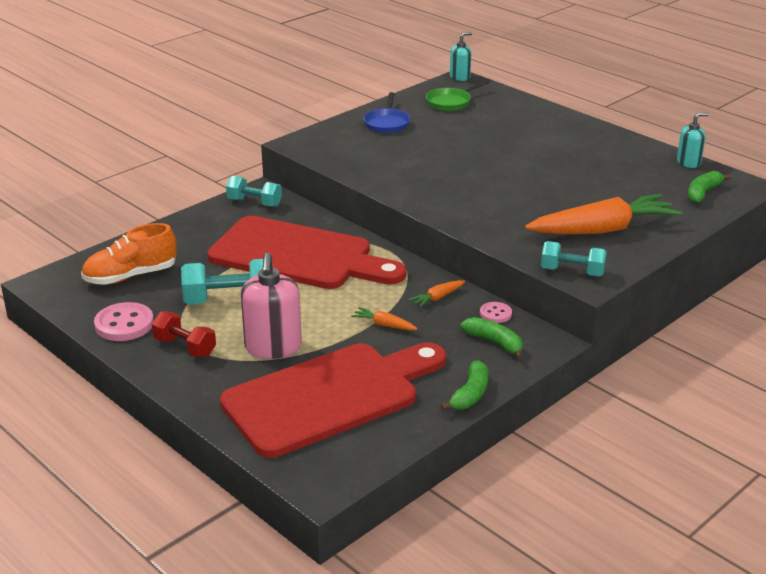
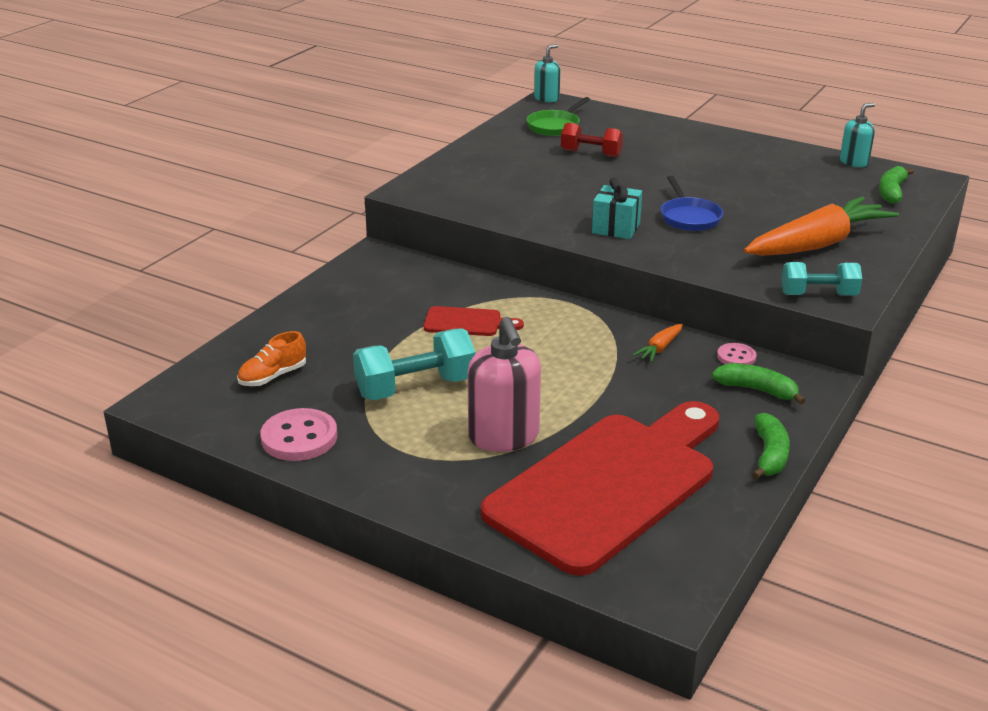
camera: 15 degrees left, 0 degrees up
(131, 276) = (273, 376): orange shoe -> orange shoe, size x0.62
(185, 347) = (394, 454): red dumbbell -> red dumbbell (591, 153)
(254, 203) = (376, 268): turquoise dumbbell -> none
(298, 255) = (467, 322): red cutting board -> red cutting board, size x0.40
(384, 325) = (619, 389): orange carrot -> none
(387, 123) = (498, 156): blue pan -> blue pan (689, 217)
(442, 195) = (616, 228): none -> turquoise gift

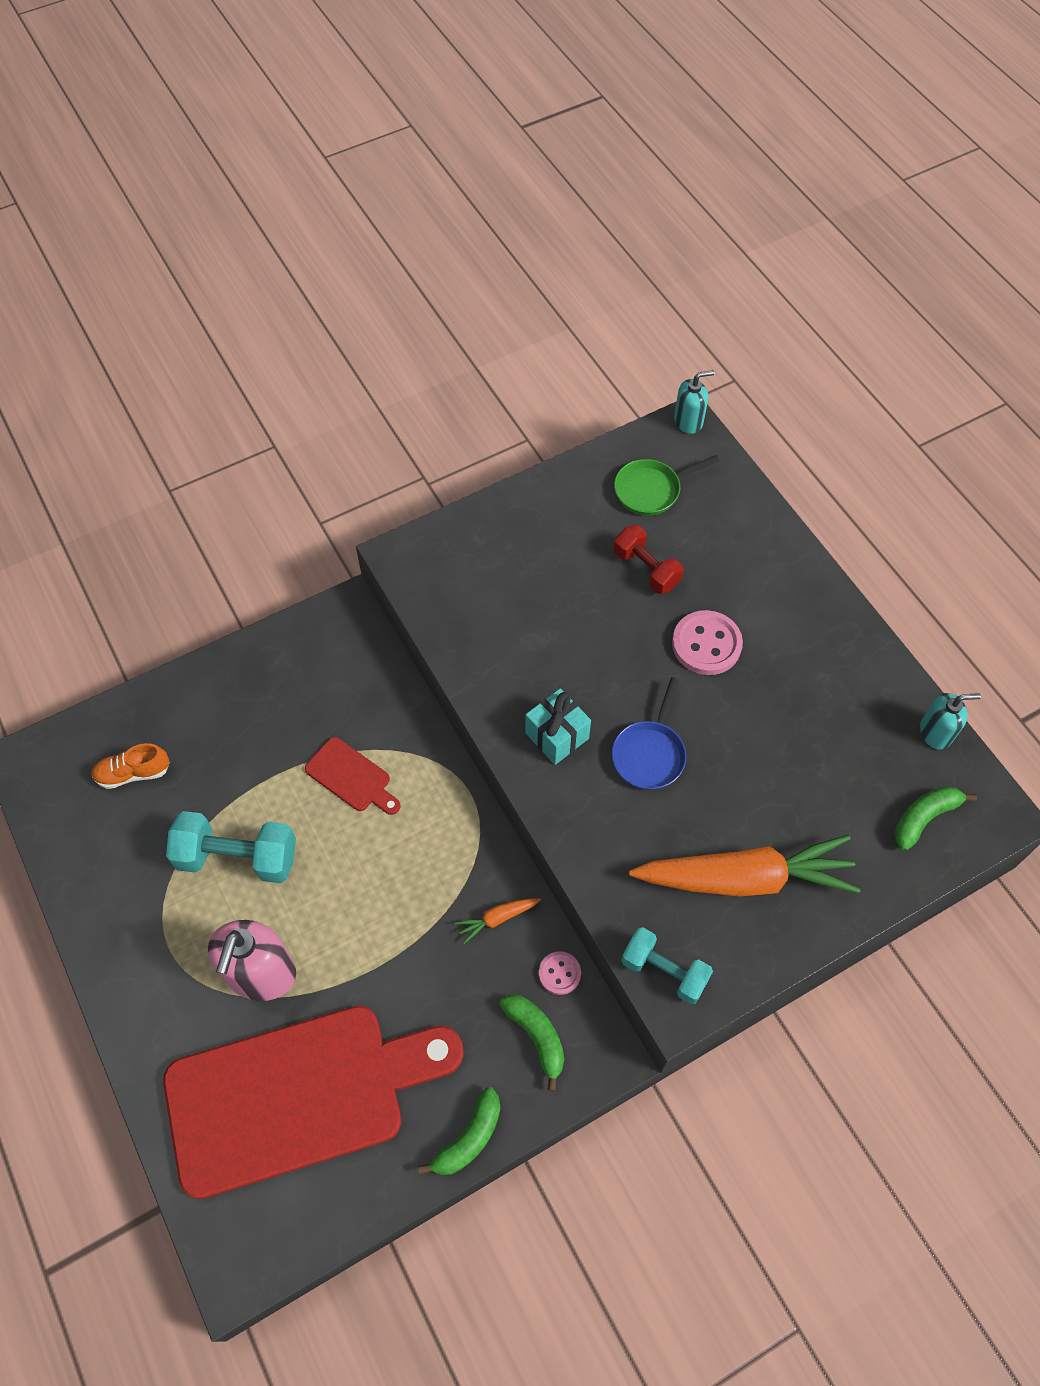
camera: 30 degrees right, 30 degrees up
(299, 438) = (99, 877): pink button -> pink button (706, 644)

